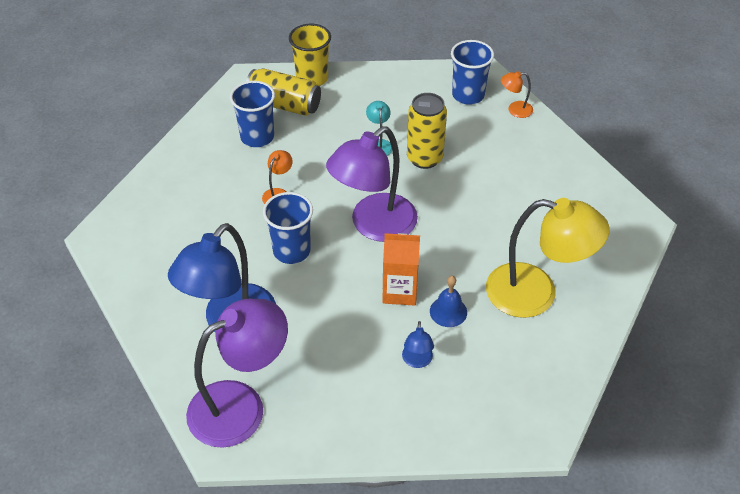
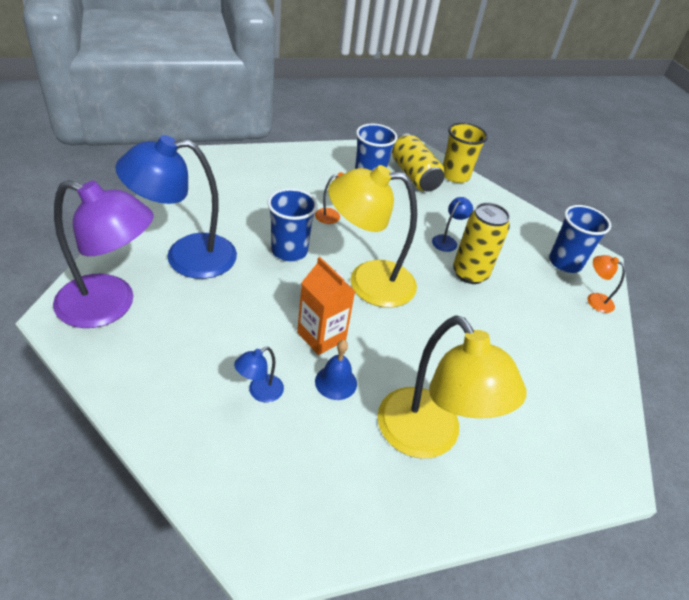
camera: 40 degrees right, 5 degrees down
(374, 225) = (367, 282): purple lamp -> yellow lamp
(379, 144) = (447, 241): turquoise lamp -> blue lamp

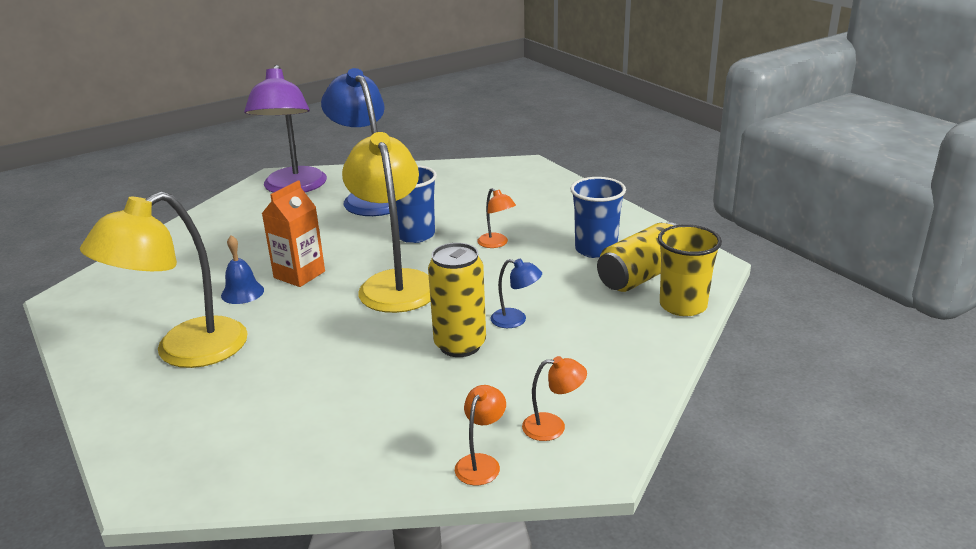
camera: 80 degrees right, 15 degrees down
(260, 392) = (220, 262): blue lamp -> none
(565, 263) = (553, 427): blue cup -> orange lamp

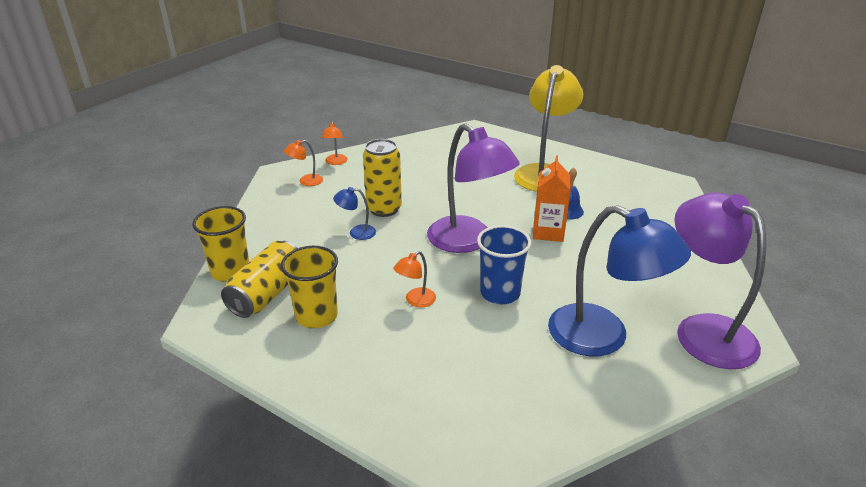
camera: 155 degrees right, 5 degrees up
(395, 283) = (468, 241): yellow lamp -> purple lamp
(496, 243) = (415, 301): orange lamp -> orange lamp turned 75 degrees counterclockwise
(595, 249) = (316, 316): blue cup -> yellow cup

